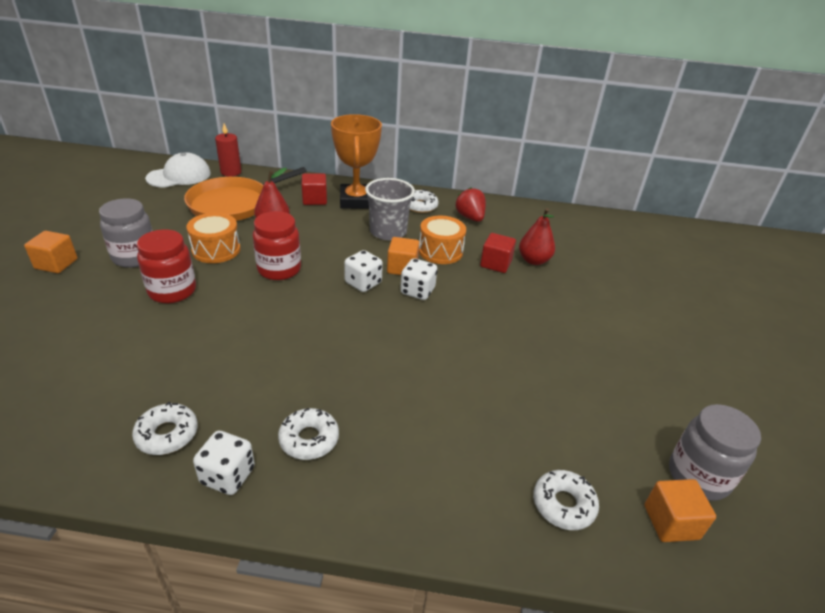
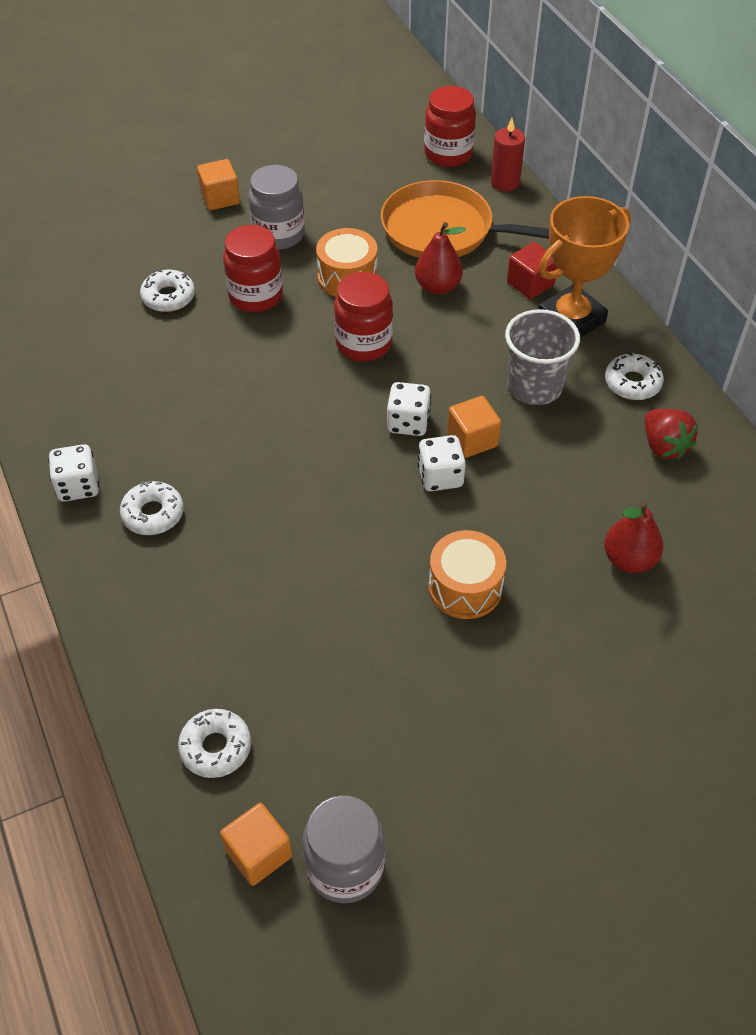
camera: 60 degrees right, 15 degrees up
(167, 434) = (90, 421): white donut -> white donut (168, 297)
(179, 176) = (448, 154): white cap -> red jar
(440, 251) = (546, 456): orange drum -> orange drum (465, 587)
(470, 217) = (664, 446): red strawberry -> red strawberry turned 120 degrees clockwise
(496, 264) = (577, 523): red cube -> none

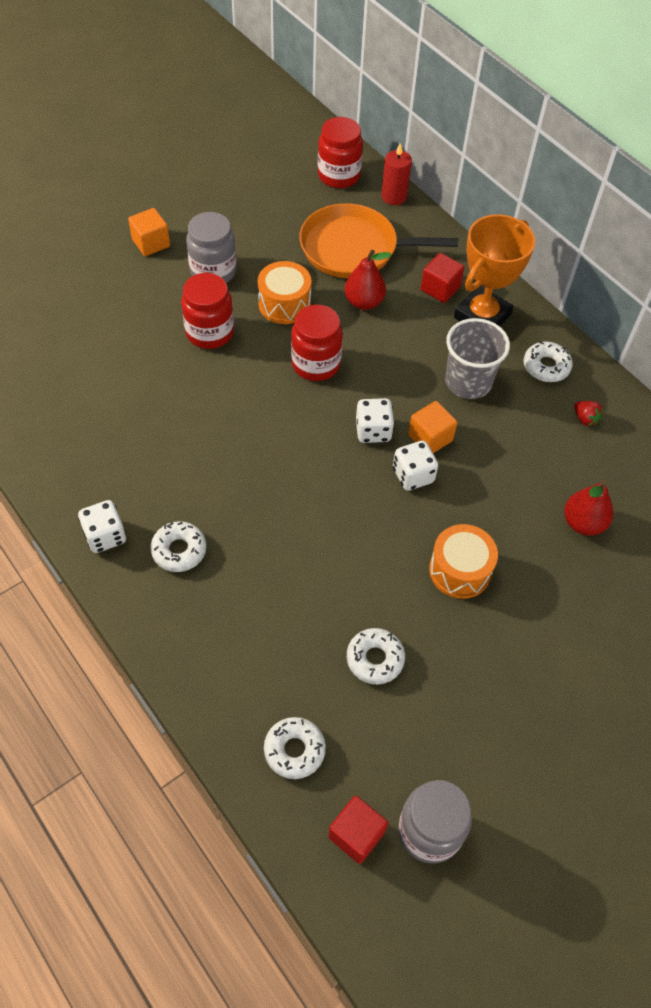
camera: 15 degrees left, 5 degrees up
(168, 297) = (132, 344): white donut -> white donut (375, 659)
(258, 853) = (356, 834): orange cube -> red cube
(664, 446) = (585, 419): red strawberry -> red strawberry, size x0.60

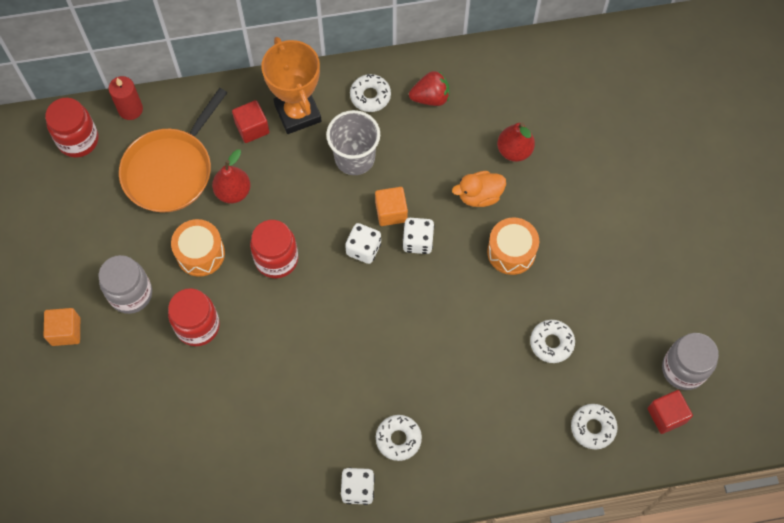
camera: 60 degrees left, 10 degrees up
(505, 511) = (479, 196): none -> orange duck
(585, 419) = (430, 97): red strawberry -> red strawberry, size x1.65

